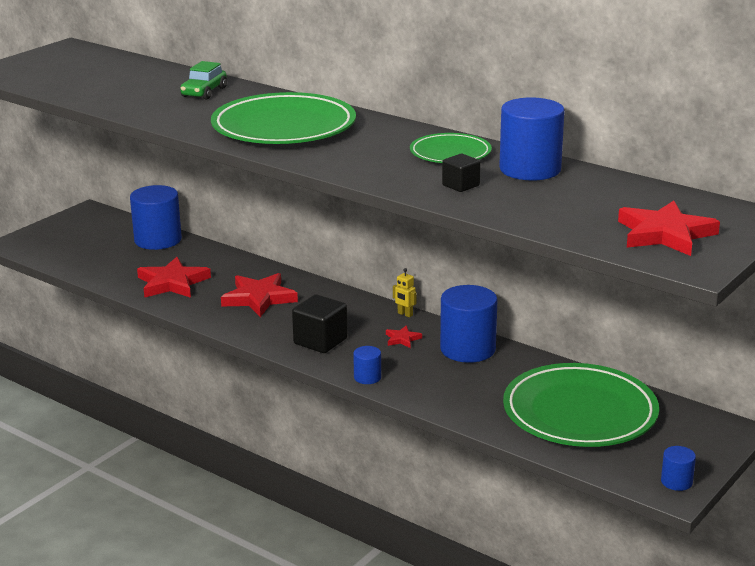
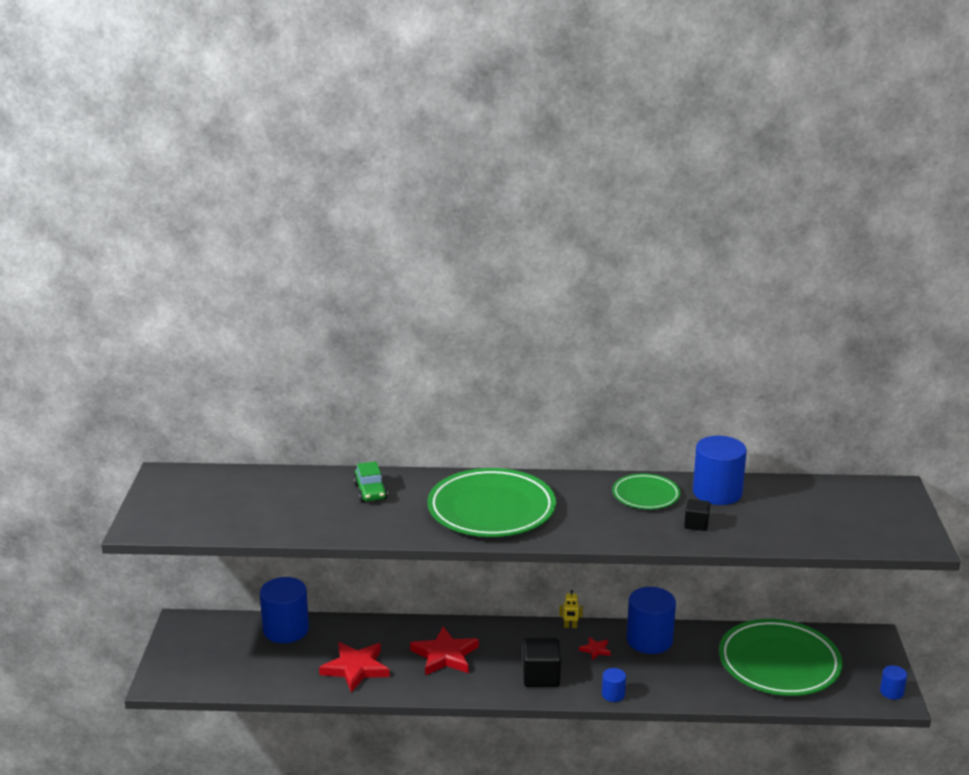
camera: 35 degrees left, 0 degrees up
(665, 234) = (871, 522): red star -> none

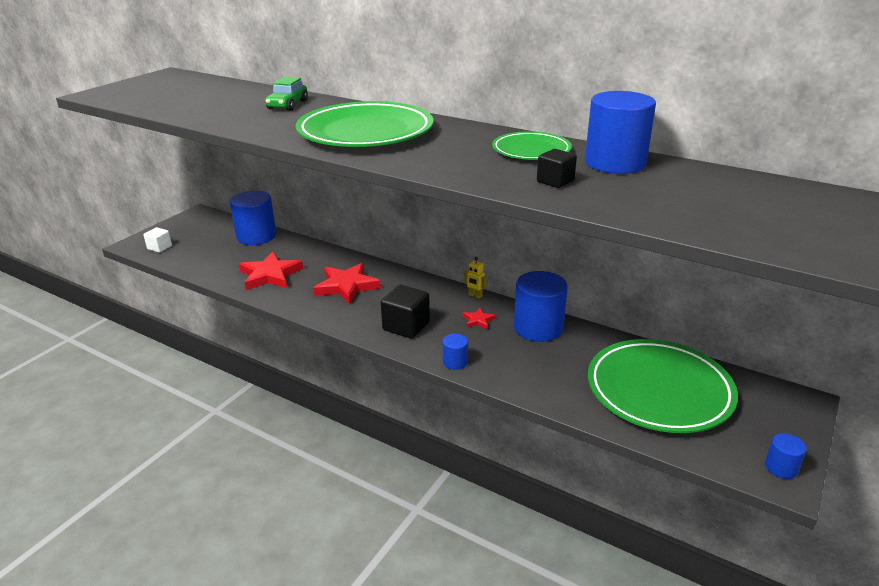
camera: 30 degrees right, 5 degrees up
(193, 677) = (159, 247): none -> white cube

